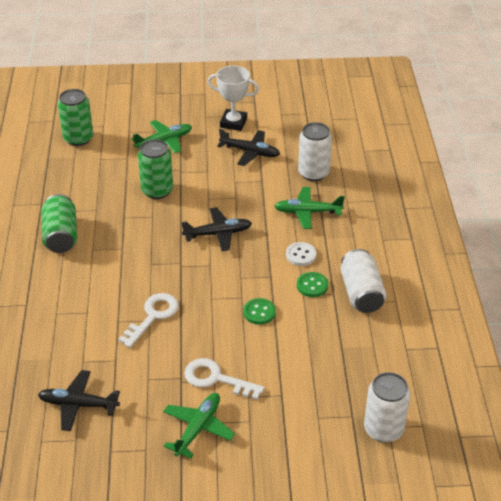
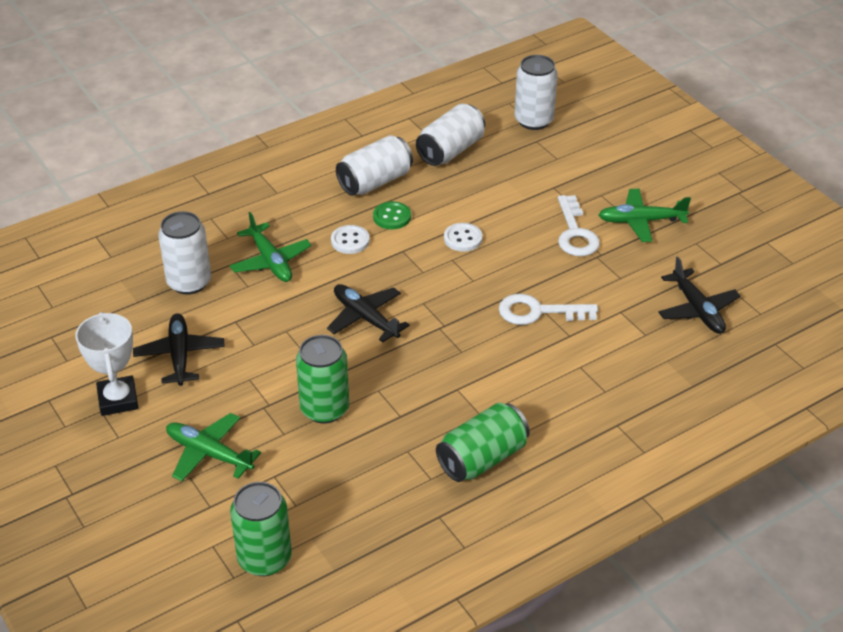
camera: 120 degrees left, 0 degrees up
(259, 312) = (463, 238): green button -> white button
(373, 353) = (450, 150): none -> white can

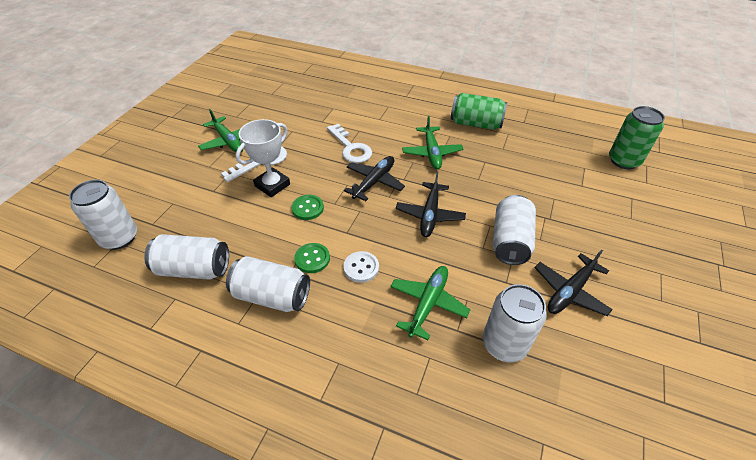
camera: 125 degrees left, 5 degrees up
(118, 400) = (643, 297): white trophy -> white trophy (272, 185)
(209, 454) = (608, 220): green plane -> green plane (431, 152)
(271, 354) = (510, 241): none -> white can
(324, 409) = (517, 192): green can -> none
(463, 238) = (307, 208): white button -> green button
(697, 309) = (297, 99): black plane -> black plane (374, 182)

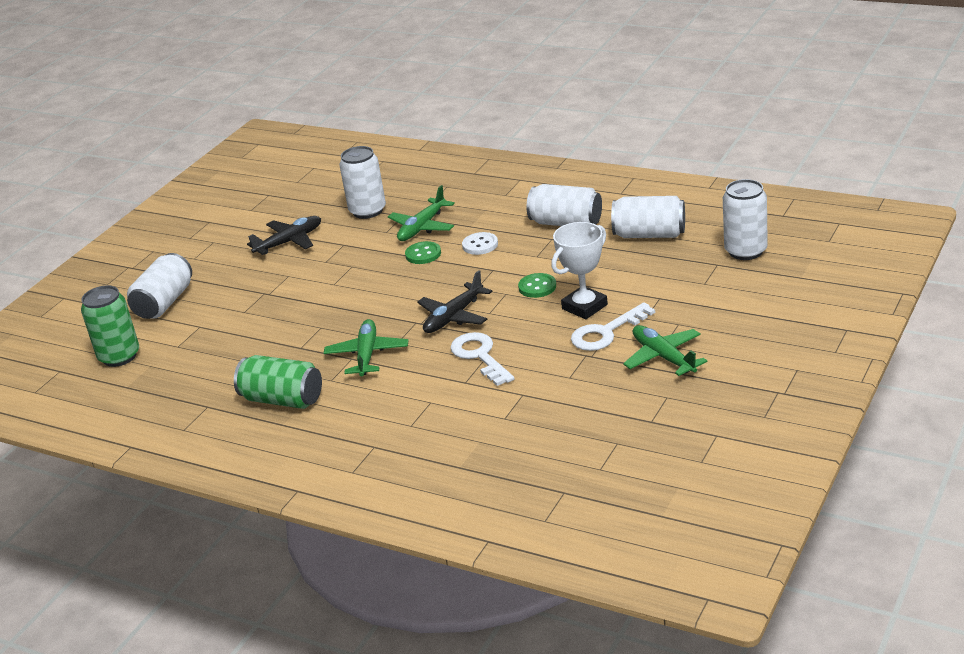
camera: 170 degrees left, 15 degrees down
(312, 259) = (529, 248): green button -> green button (423, 254)
(430, 214) = (396, 289): black plane -> none
(510, 241) = (320, 272): white can -> white can (164, 303)

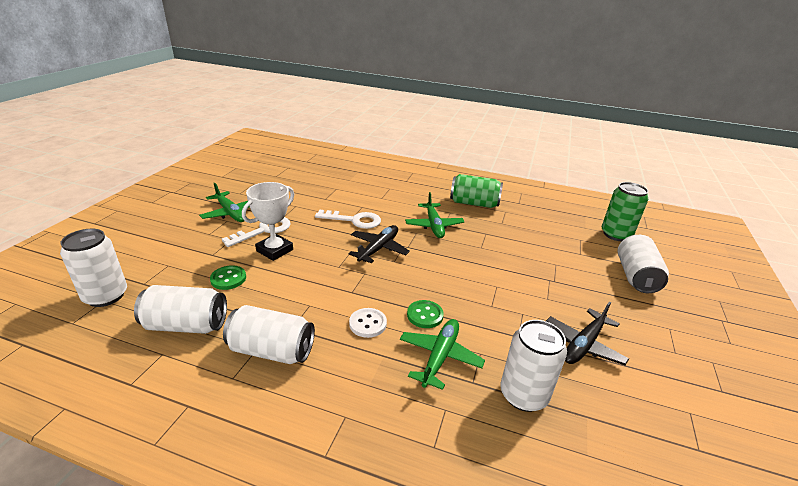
camera: 165 degrees right, 0 degrees up
(480, 356) = (354, 220): white key -> white key turned 45 degrees counterclockwise
(537, 287) = (311, 270): green button -> green button (228, 279)

